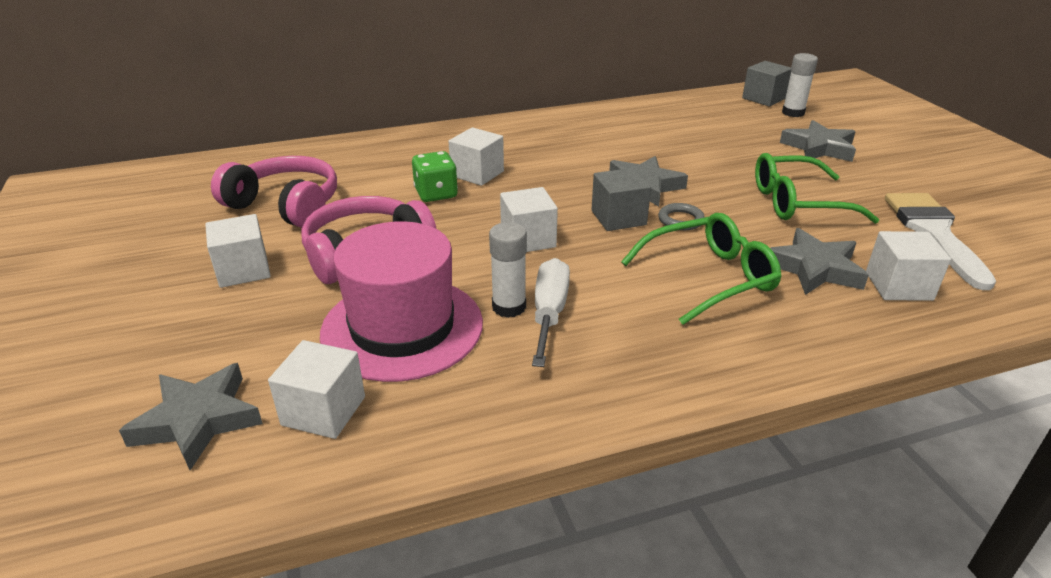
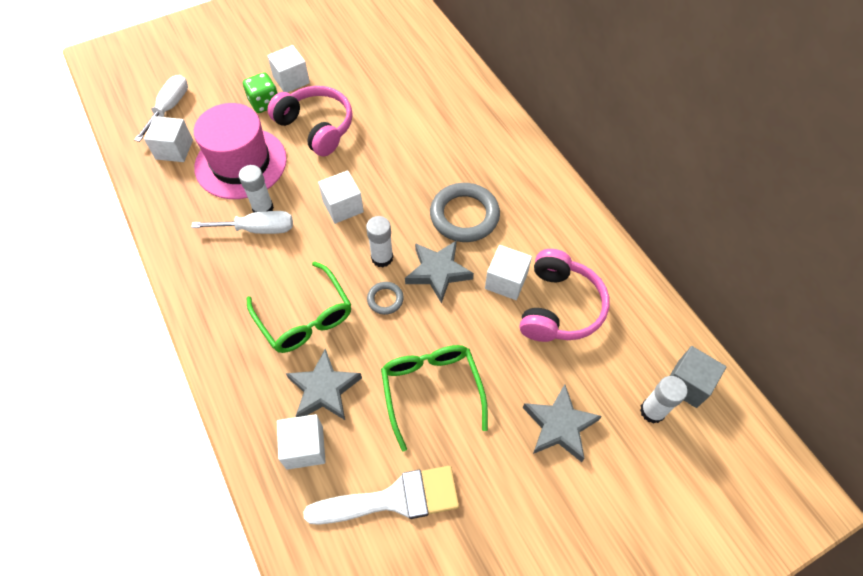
camera: 80 degrees right, 25 degrees up
(198, 420) = (169, 108): grey star -> white screwdriver
(286, 205) = (368, 73): pink headphones -> pink headphones (559, 307)
(436, 194) = (399, 144): green dice -> green dice (264, 103)
(477, 174) = (436, 161): white cube -> white cube (506, 281)
(566, 165) = (464, 215): none -> grey ring
(618, 218) = (382, 258): grey cube -> white glue stick

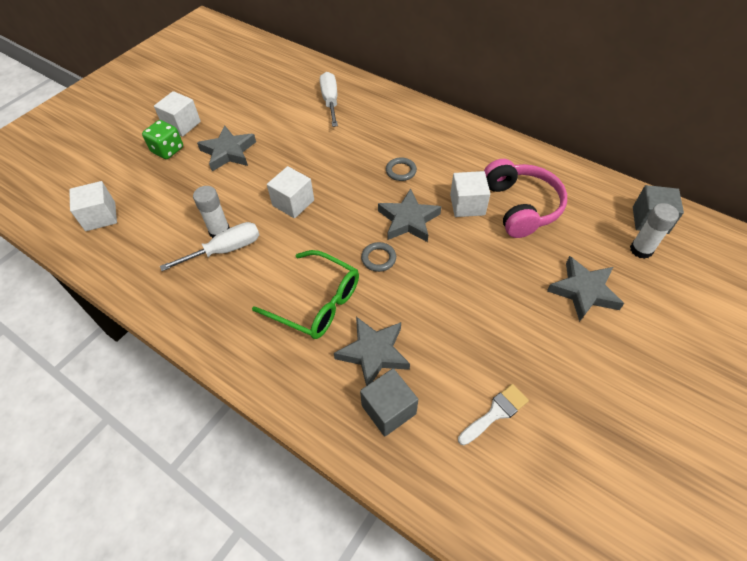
camera: 25 degrees left, 5 degrees down
(169, 108) = (74, 185): white screwdriver -> white screwdriver (330, 101)
(241, 163) = (175, 204): pink hat -> none
(304, 447) = (388, 409): white cube -> grey cube
(316, 127) = (228, 152): pink headphones -> grey star
(382, 258) = (354, 228): white glue stick -> none
(394, 499) = (495, 413): white brush -> white brush, size x0.56
(431, 391) = (466, 311): green glasses -> none
(464, 215) = (401, 171): grey ring -> grey ring, size x0.49

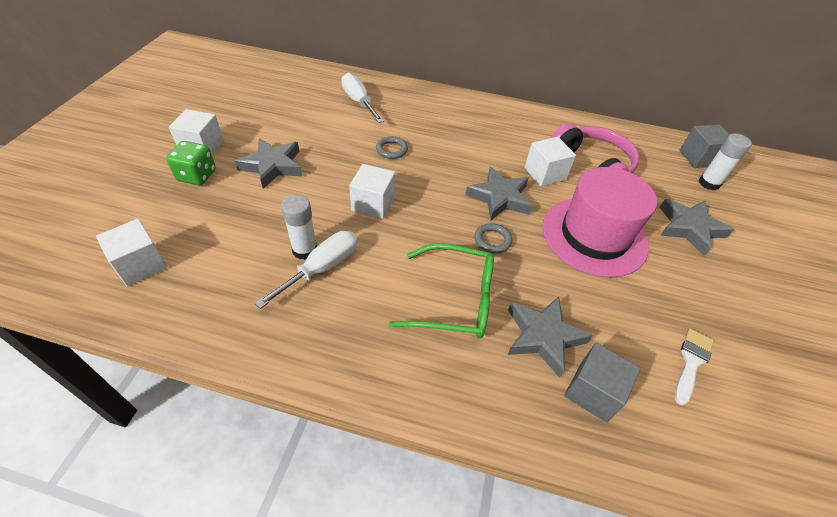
camera: 25 degrees left, 5 degrees down
(401, 171) = (465, 154): grey ring -> grey ring (391, 150)
(478, 276) = (594, 236): none -> pink hat

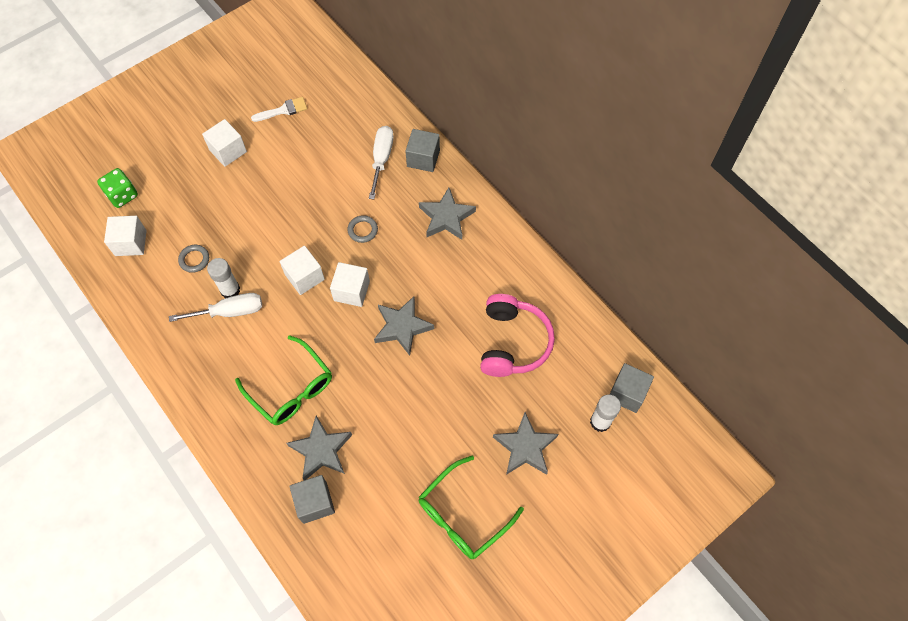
camera: 40 degrees right, 15 degrees up
(197, 175) = (207, 180): green dice -> green dice (122, 195)
(273, 166) = (263, 198): grey star -> grey star (446, 217)
(392, 90) = (423, 158): none -> grey cube
(492, 240) = (359, 360): grey ring -> grey ring (194, 259)
(545, 173) = (463, 326): white cube -> white cube (351, 291)
(594, 236) = (439, 404): pink hat -> none
(691, 362) = (397, 532): white brush -> white brush (283, 110)
(717, 307) = (463, 514): none -> green glasses

